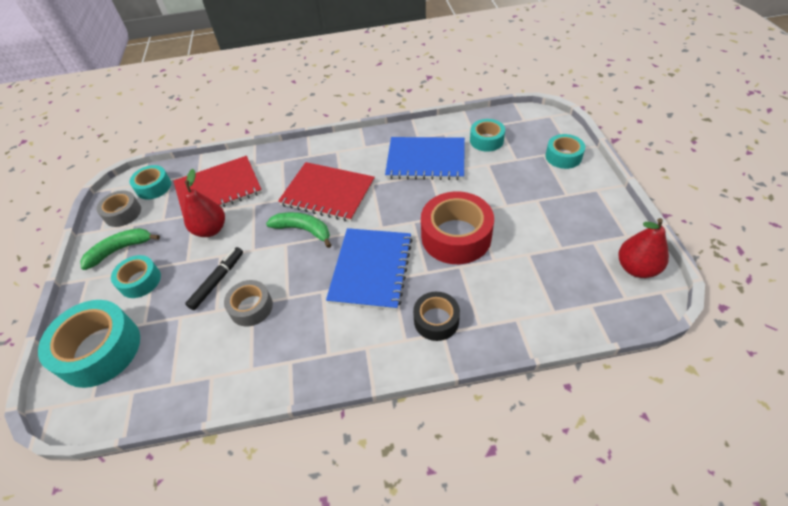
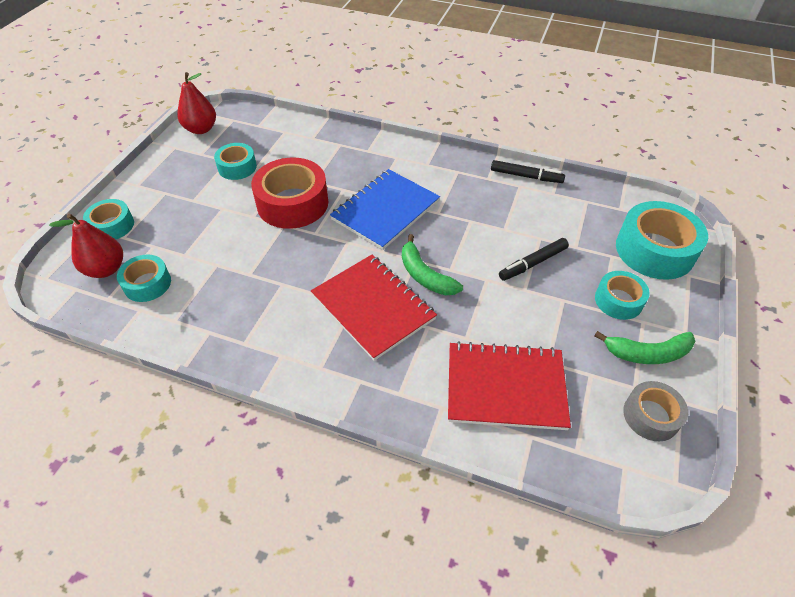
camera: 155 degrees left, 0 degrees up
(154, 187) = (604, 446): turquoise tape -> turquoise tape (237, 167)
(211, 230) = (529, 326): red pear -> red pear (106, 269)
(247, 387) = (526, 176): none -> black marker
(251, 307) = (506, 226): grey tape -> none
(425, 160) = (235, 293): blue notebook -> none
(436, 320) = (365, 158): black tape -> none

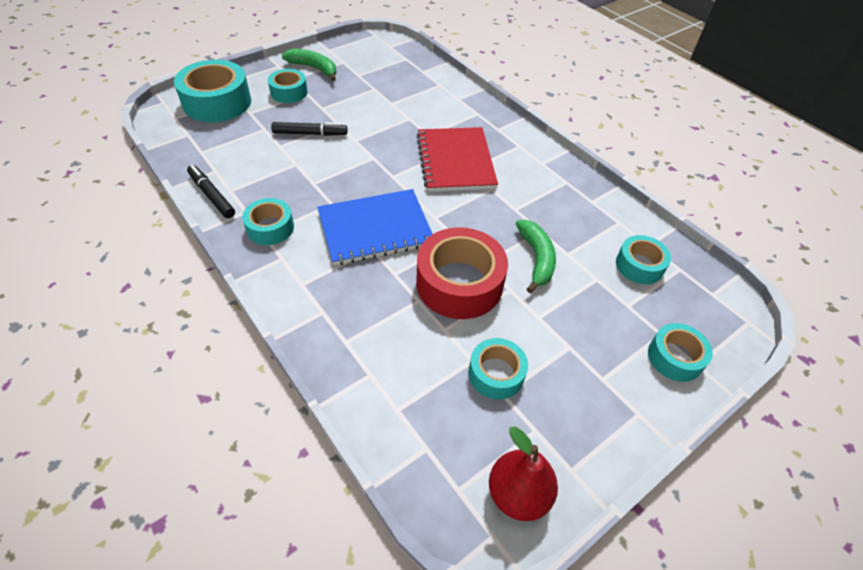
camera: 150 degrees left, 0 degrees up
(106, 269) = (682, 301): red pear -> none
(424, 275) = (397, 163): green banana -> green banana (536, 259)
(458, 176) = (270, 228): none -> turquoise tape
(505, 387) = (412, 90): red notebook -> none
(651, 416) = (352, 52): grey tape -> none

